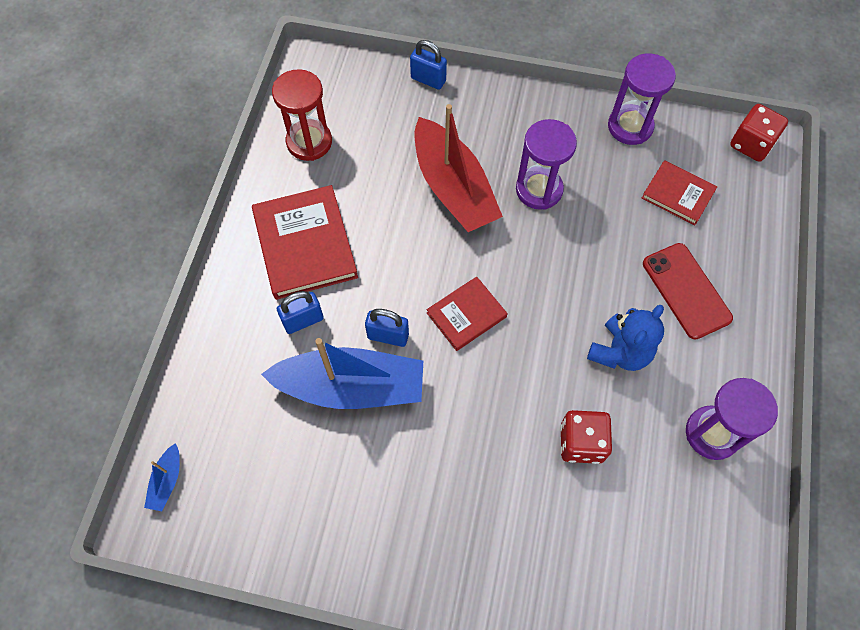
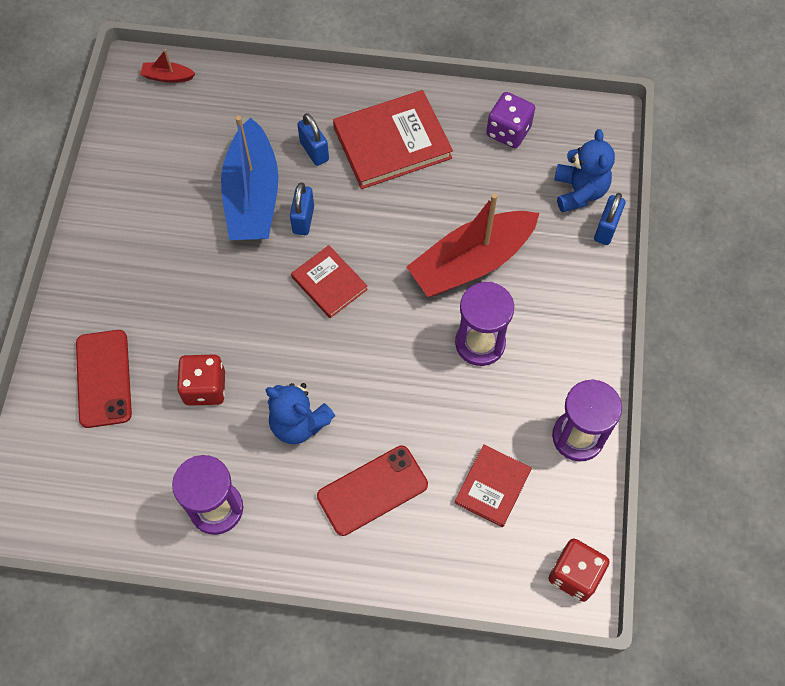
camera: 85 degrees right, 0 degrees up
(167, 481) = (167, 77): blue boat -> red boat
(309, 142) = (508, 131): red hourglass -> purple dice
(386, 94) = (579, 191): none -> blue teddy bear
(569, 554) = (104, 378): none -> red phone

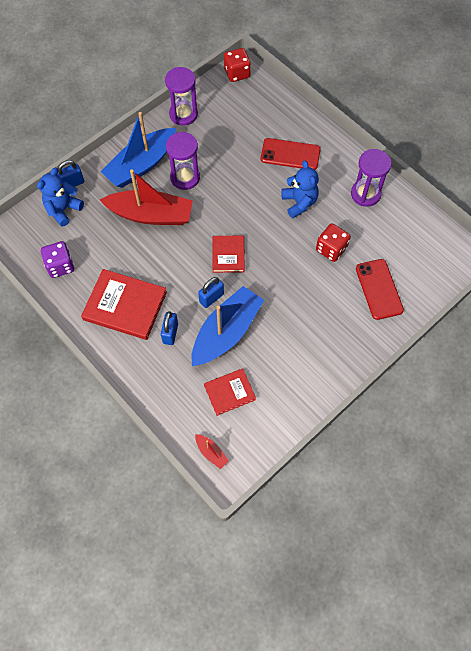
camera: 140 degrees left, 0 degrees up
(104, 378) = (379, 289): red phone -> red phone turned 45 degrees counterclockwise
(492, 486) = (238, 121): red book -> red book (229, 392)
(552, 317) = (141, 165): none -> blue boat

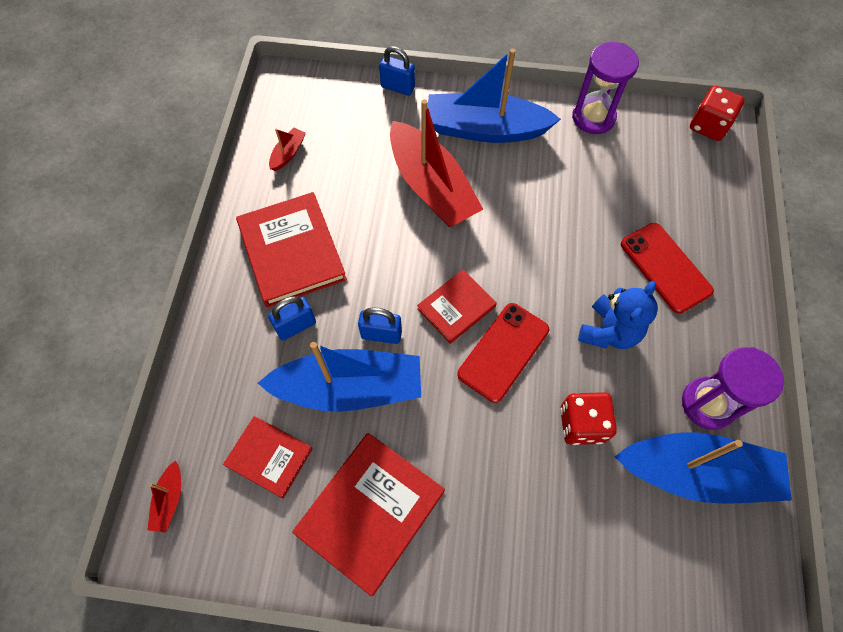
camera: 50 degrees right, 0 degrees up
(60, 266) = (288, 153): purple dice -> red boat
(63, 209) = (358, 103): blue teddy bear -> none
(185, 177) = (514, 182): purple hourglass -> none
(295, 366) = (370, 512): none -> red book
(379, 289) = (582, 538): red phone -> red phone (503, 352)
(389, 224) = (696, 472): none -> blue boat

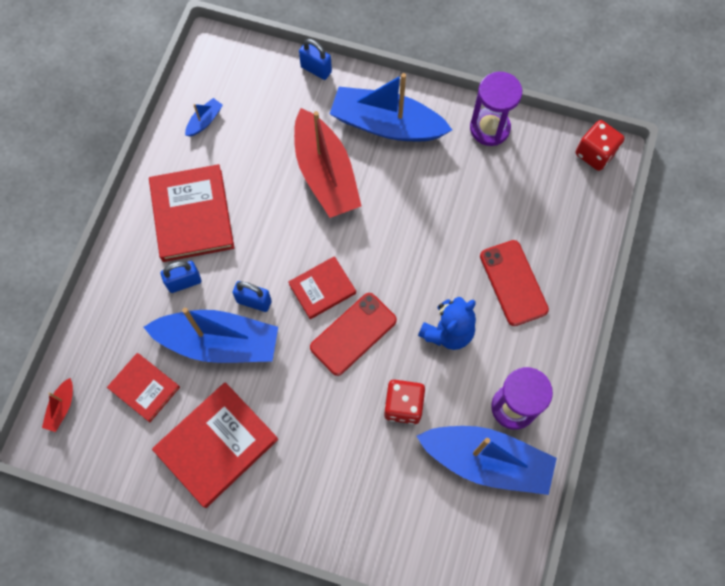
camera: 10 degrees right, 5 degrees up
(288, 153) = (205, 121): red boat -> blue boat

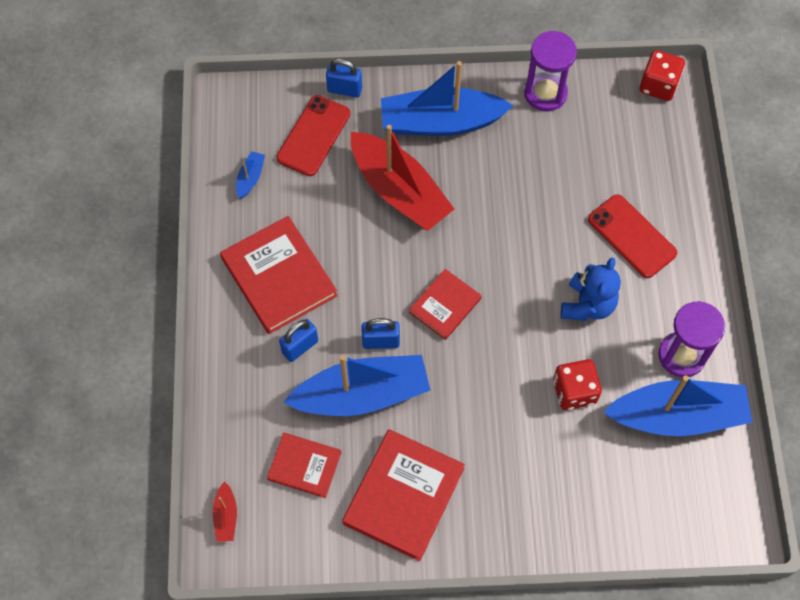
camera: 20 degrees left, 5 degrees down
(353, 334) = (495, 339): red phone -> red phone (313, 136)

